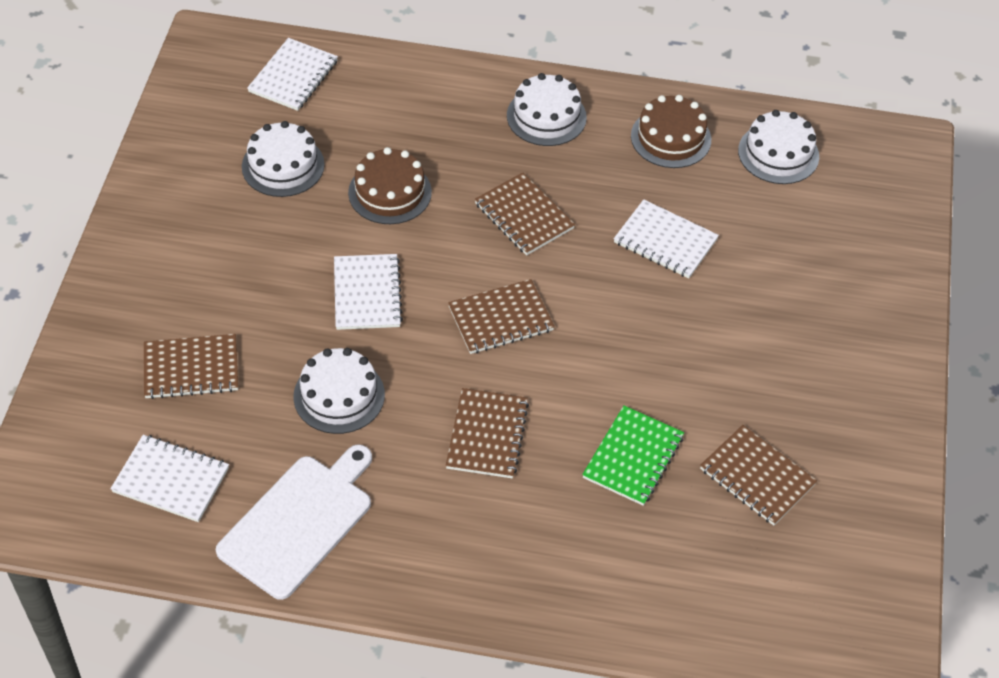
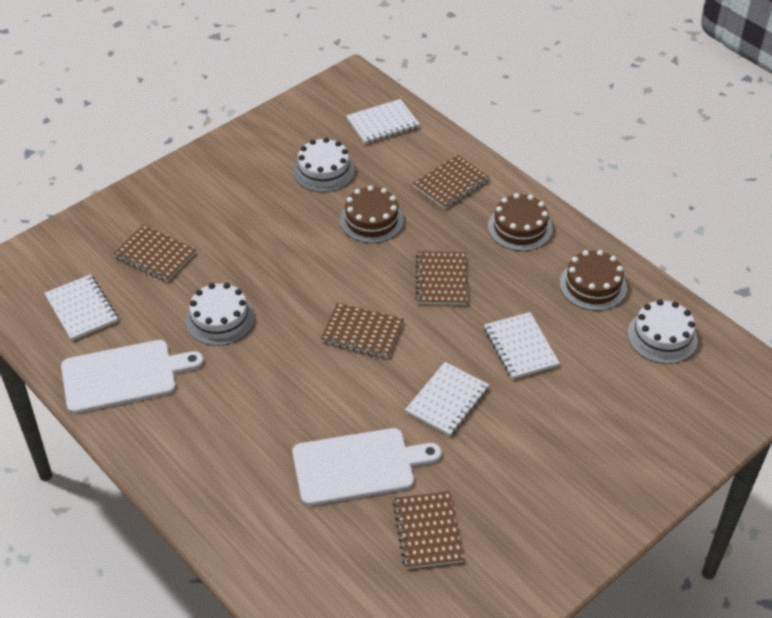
camera: 40 degrees right, 5 degrees down
(367, 294) = (296, 271): white notebook -> white notebook (447, 400)
(487, 435) = (281, 395): brown notebook -> brown notebook (451, 183)
(546, 116) = (520, 227): white cake -> brown cake
(633, 457) = (358, 466): green notebook -> white cutting board

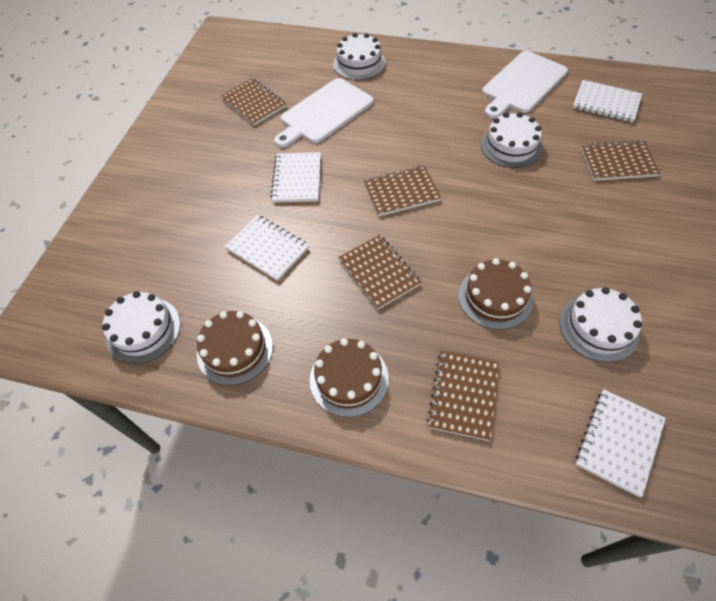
camera: 150 degrees right, 10 degrees up
(256, 517) = (359, 63): none -> white cake

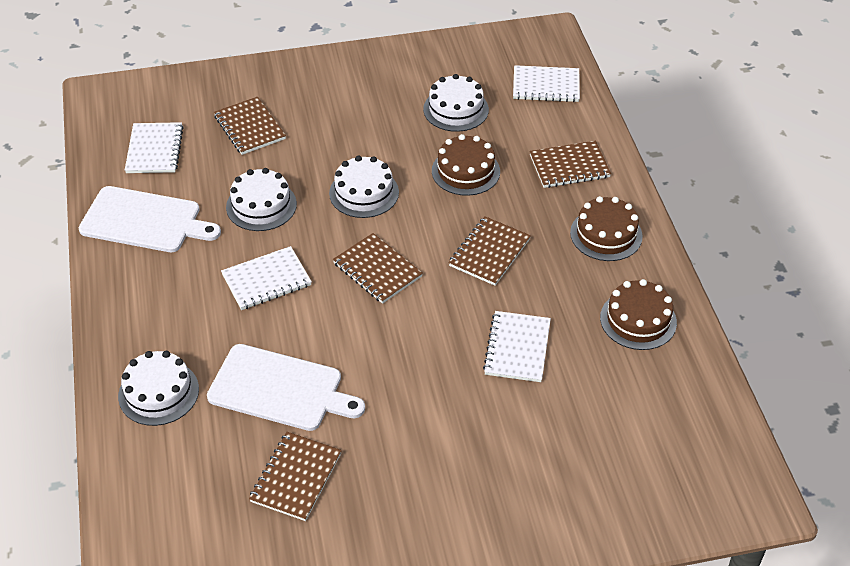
camera: 120 degrees left, 10 degrees down
(143, 330) = (672, 400): white cake -> white cake (364, 193)
(297, 179) = (407, 366): white notebook -> white notebook (266, 280)

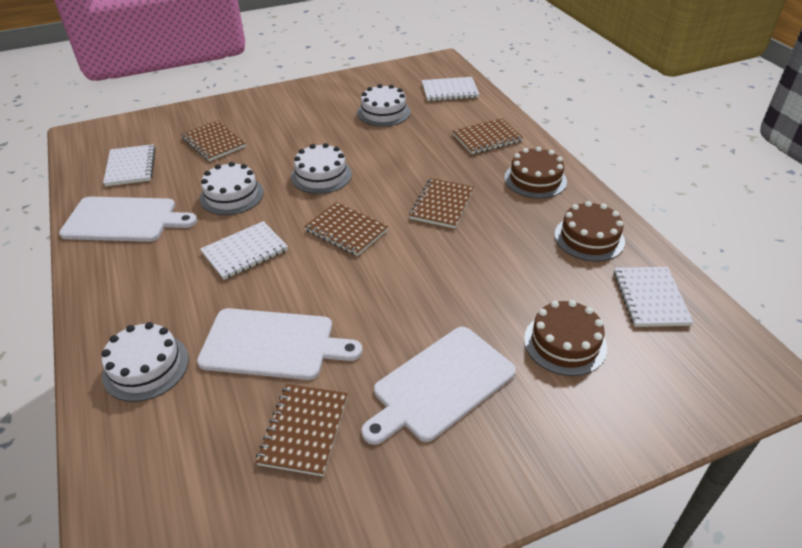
camera: 10 degrees left, 5 degrees down
(431, 456) = (440, 385): none -> white cutting board
(465, 171) = (403, 151): brown cake -> brown cake (565, 343)
(517, 348) = (492, 275): white notebook -> white notebook (650, 298)

